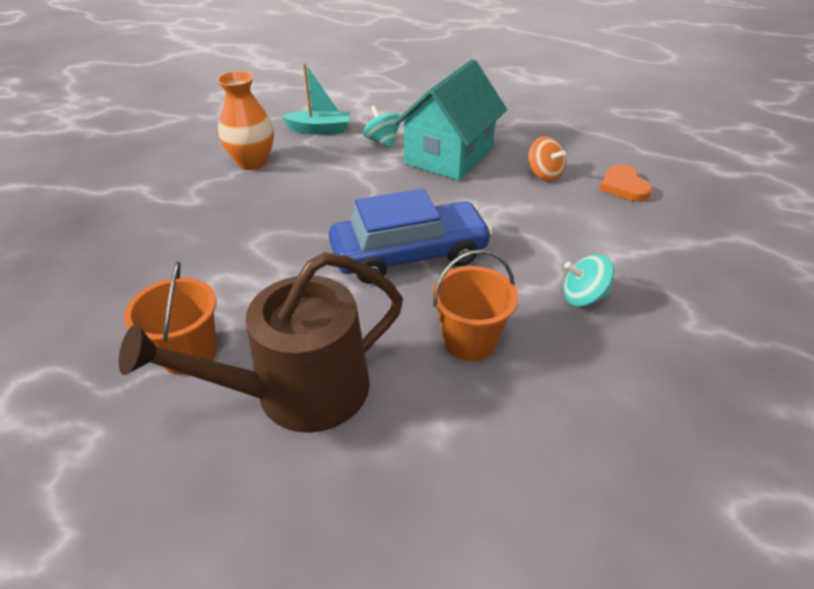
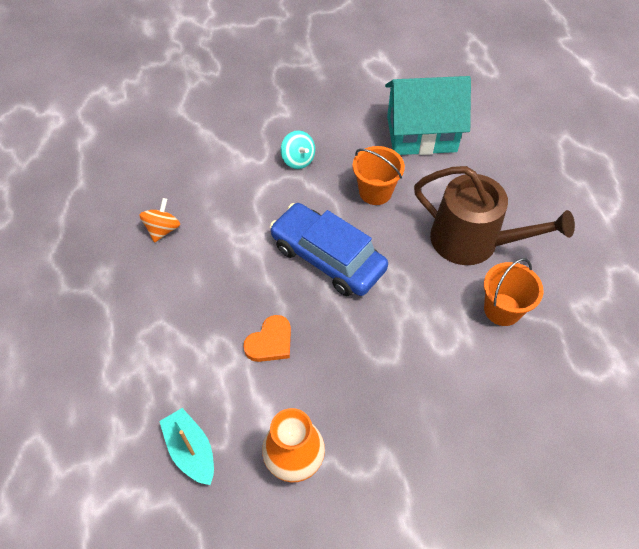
camera: 125 degrees left, 15 degrees up
(382, 141) = (180, 375): turquoise spinning top -> none
(448, 156) = (173, 306): turquoise house -> turquoise house (421, 134)
(623, 186) = (150, 178): orange heart -> orange heart (270, 342)

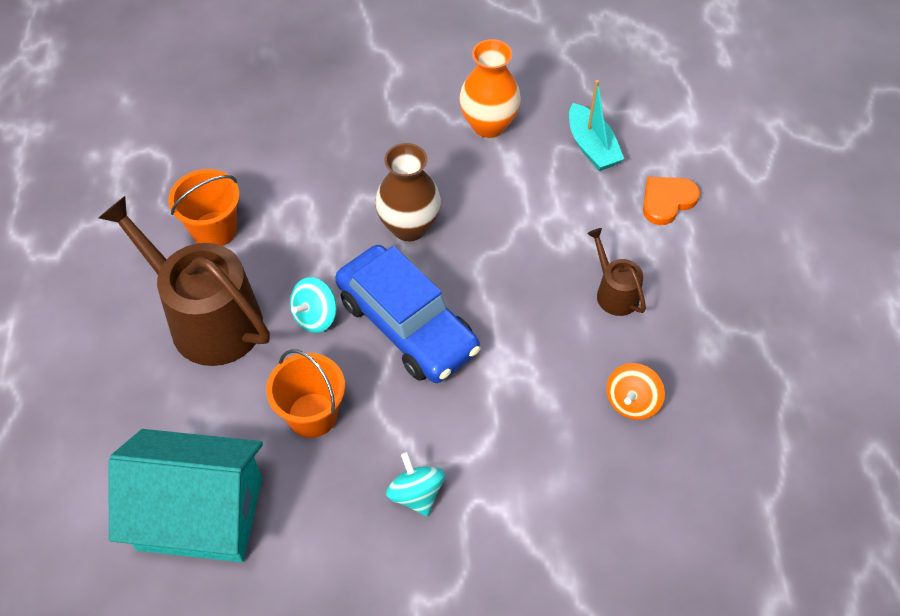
camera: 170 degrees left, 0 degrees up
(173, 306) = (614, 292): none -> brown watering can
(270, 342) = (498, 234): orange heart -> orange heart (667, 201)
(345, 337) = (409, 227): none -> brown vase
(396, 254) = (315, 316): none -> turquoise spinning top

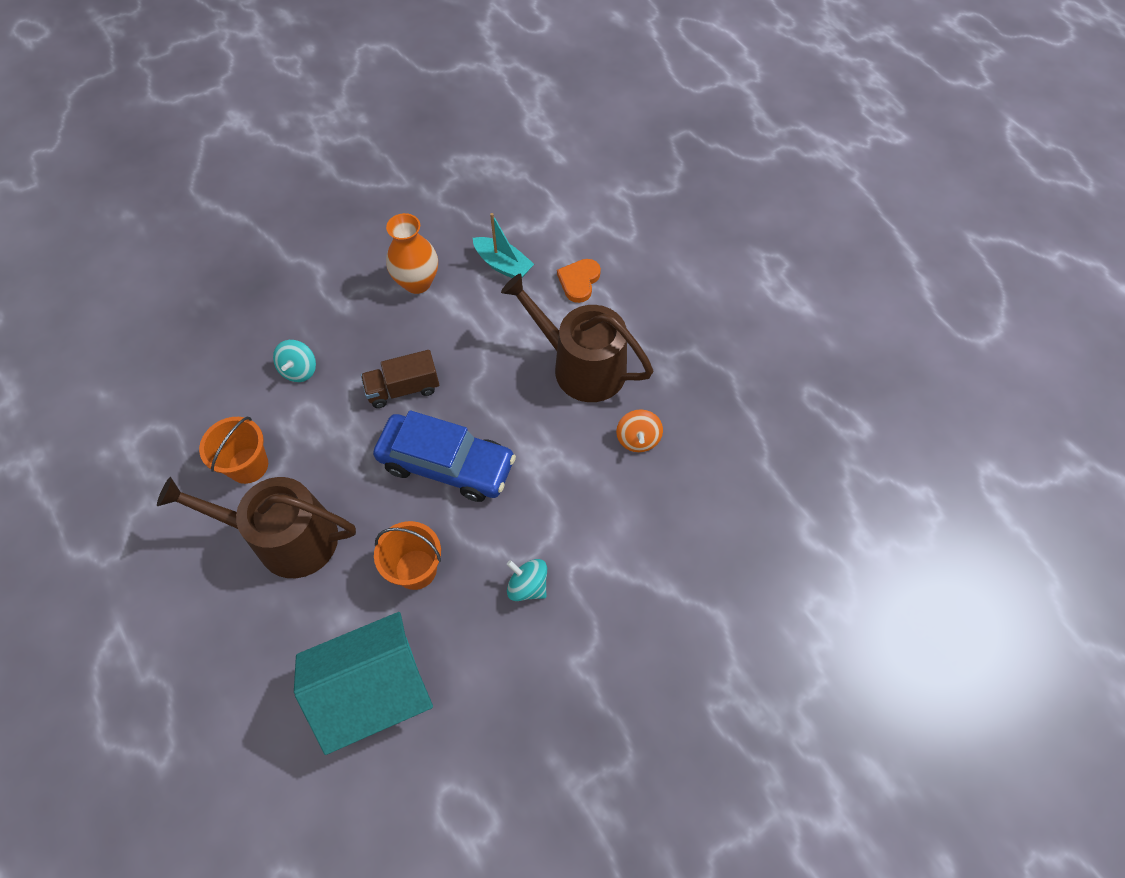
camera: 30 degrees left, 5 degrees up
(315, 316) = (372, 493): turquoise spinning top -> turquoise spinning top (299, 370)
(409, 227) = (403, 389): brown vase -> brown truck
(614, 292) = (581, 366): brown watering can -> brown watering can, size x2.09

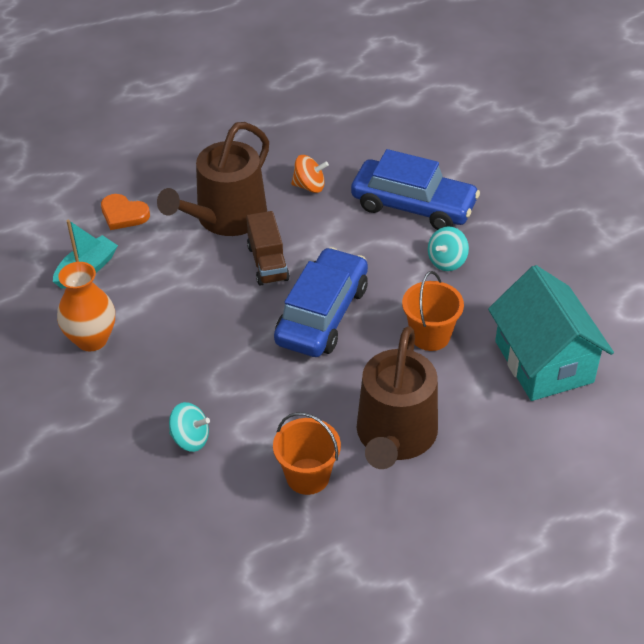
camera: 85 degrees left, 15 degrees down
(403, 389) = (230, 348): brown truck -> brown truck (268, 263)
(617, 548) = (413, 205): none -> blue car

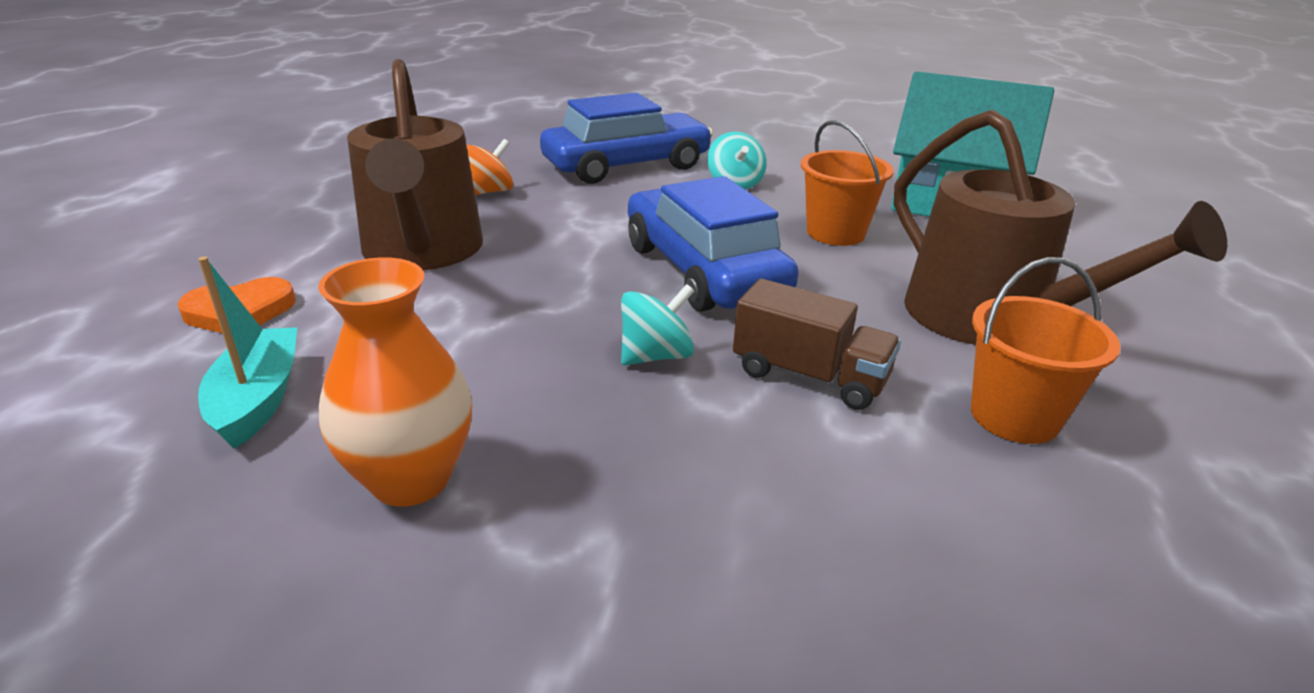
camera: 50 degrees left, 15 degrees down
(190, 439) = (810, 491): turquoise spinning top -> turquoise spinning top (656, 356)
(268, 263) = (553, 262): brown truck -> brown truck (809, 376)

